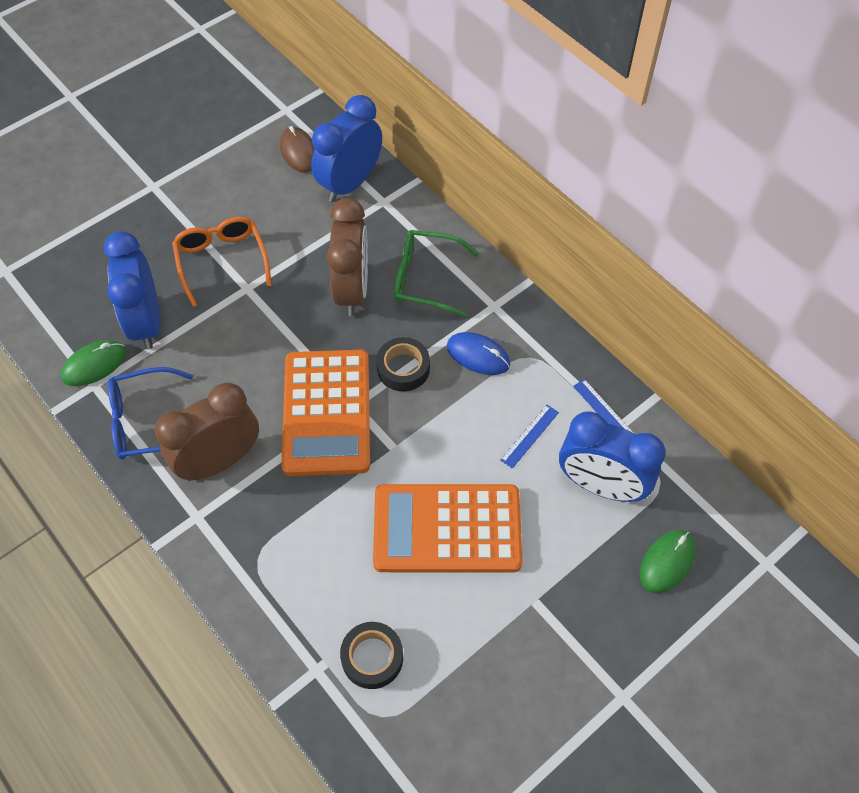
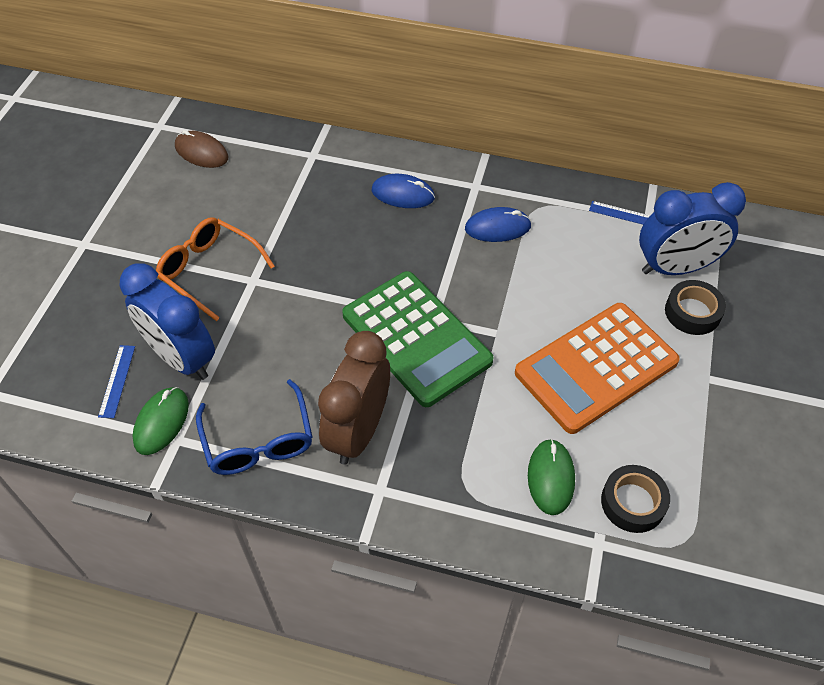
camera: 35 degrees left, 5 degrees down
(146, 422) = (258, 441): blue glasses -> blue glasses turned 60 degrees counterclockwise
(326, 412) = (416, 338): orange calculator -> green calculator
(350, 184) = (271, 155): blue clock -> none
(352, 290) = (349, 233): brown clock -> none
(403, 368) = (448, 269): black tape -> black tape (692, 312)
(425, 279) = (403, 194): green glasses -> blue mouse
(529, 436) = (591, 263): blue ruler -> blue ruler (117, 381)
(667, 562) = (769, 293): green mouse -> green mouse (550, 478)

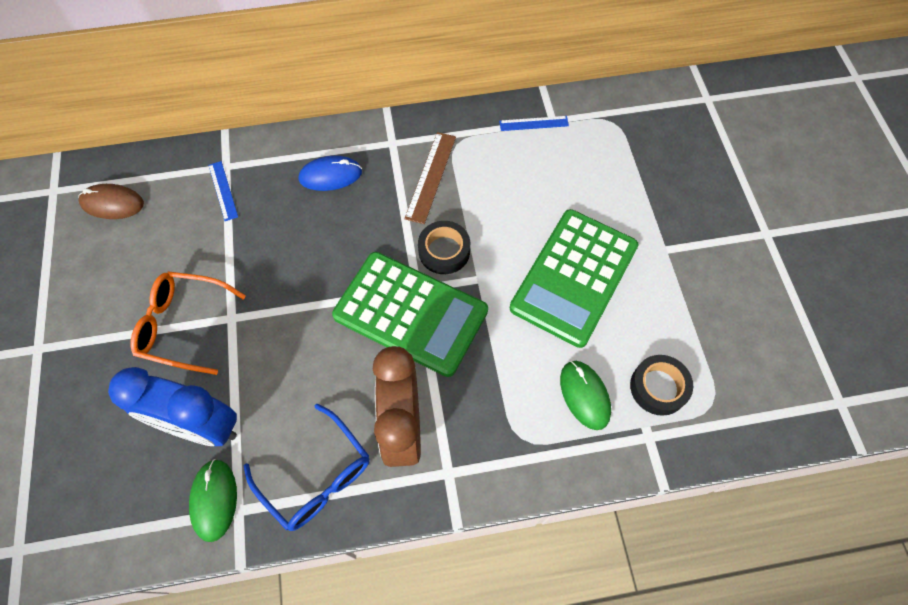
camera: 25 degrees left, 10 degrees up
(117, 381) = (148, 477): blue ruler -> blue ruler (223, 190)
(497, 227) = (431, 177): blue mouse -> brown ruler
(596, 367) = (574, 277): orange calculator -> green calculator
(675, 268) = (595, 158): blue clock -> none
(692, 312) = (627, 194): black tape -> black tape (444, 251)

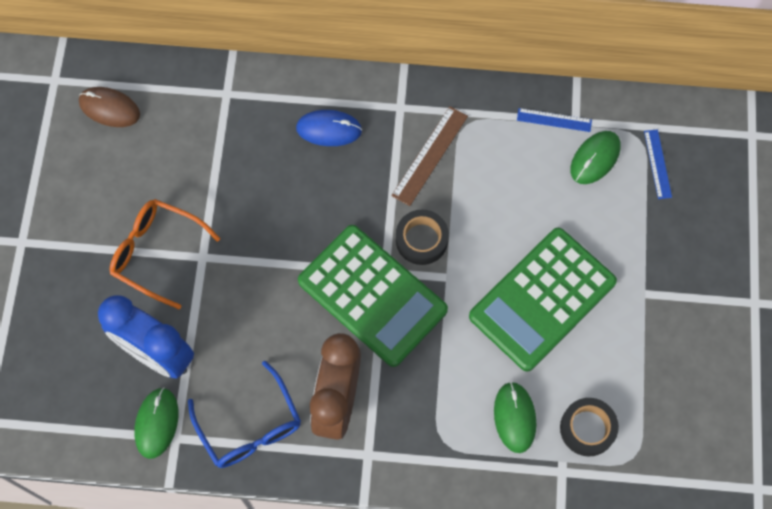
camera: 15 degrees right, 5 degrees up
(223, 190) = (219, 120): blue ruler -> blue ruler (657, 164)
(580, 146) = (595, 158): none -> green mouse

